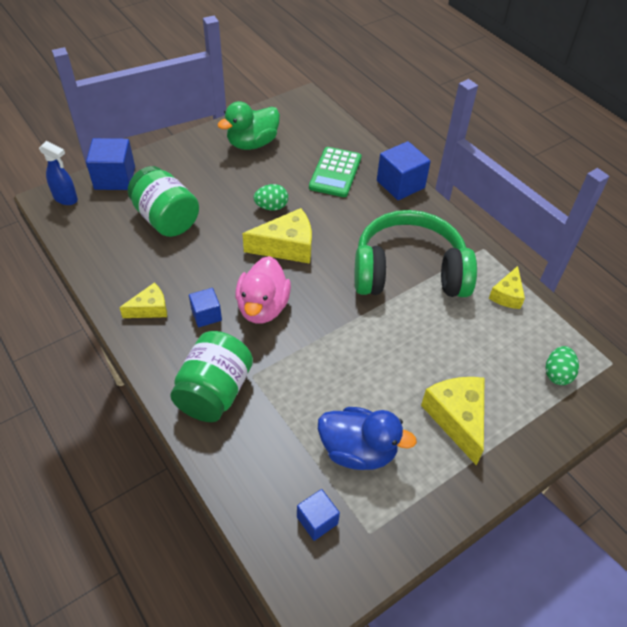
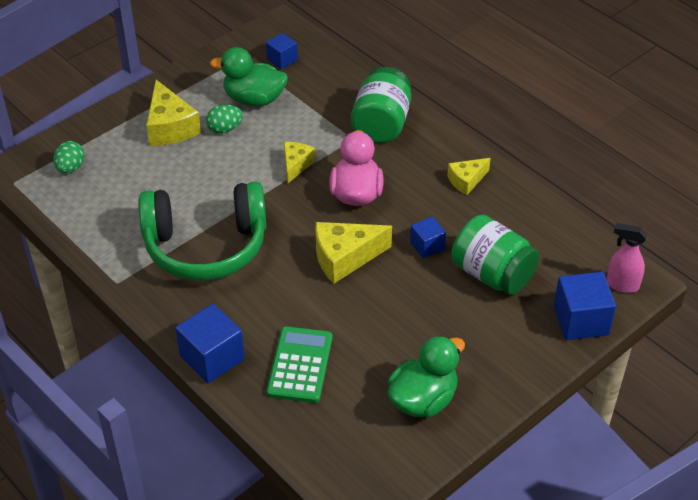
camera: 175 degrees right, 5 degrees down
(66, 199) = (622, 285): blue spray bottle -> pink spray bottle
(206, 315) = (409, 181): blue cube -> blue cube (427, 246)
(271, 207) = (373, 305): green egg -> green egg (224, 129)
(358, 450) = (254, 99): blue duck -> green duck
(507, 295) = (101, 233): yellow cheese -> yellow cheese (296, 165)

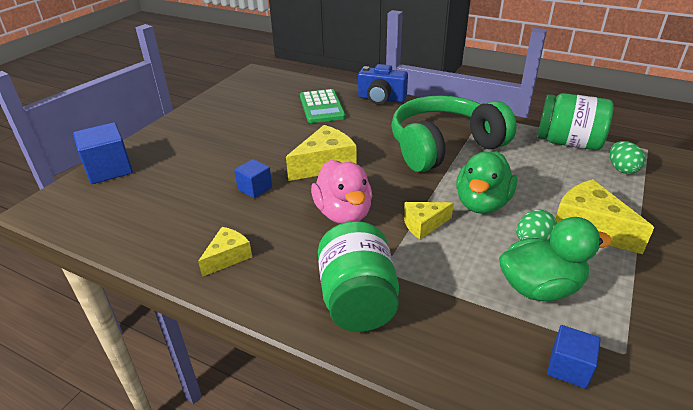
camera: 160 degrees right, 10 degrees down
(212, 358) = (381, 99): blue cube -> blue camera
(296, 165) = (423, 225): yellow cheese -> yellow cheese turned 75 degrees clockwise
(423, 400) = (231, 109): green duck -> green duck (482, 204)
(492, 274) = (189, 182): green jar -> green jar (568, 143)
(622, 285) = (62, 201): pink spray bottle -> none

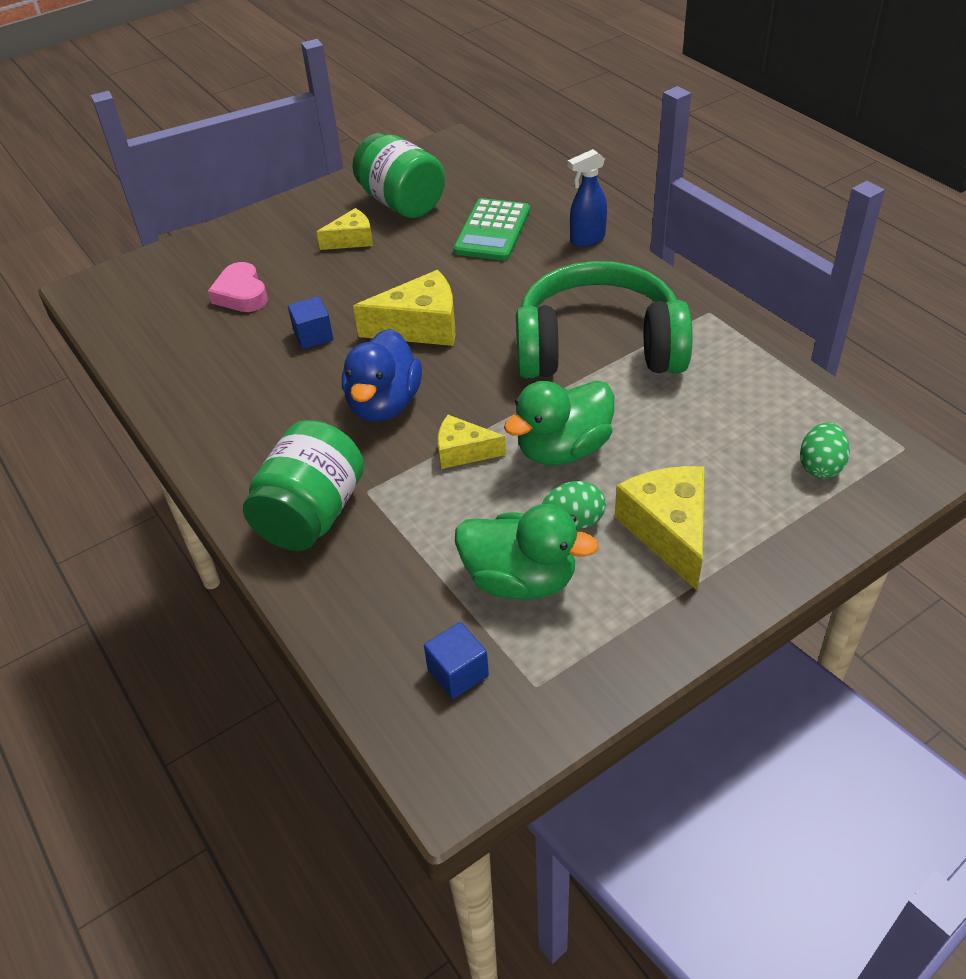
camera: 30 degrees right, 10 degrees up
(109, 169) = (179, 257): blue cube -> none
(178, 179) = (241, 294): none -> pink heart
(228, 257) = (223, 415): yellow cheese -> yellow cheese (352, 240)
(343, 213) = (384, 404): pink duck -> blue duck
(381, 99) = (587, 239): blue camera -> blue spray bottle
(568, 143) = (789, 398): green jar -> green jar (401, 202)

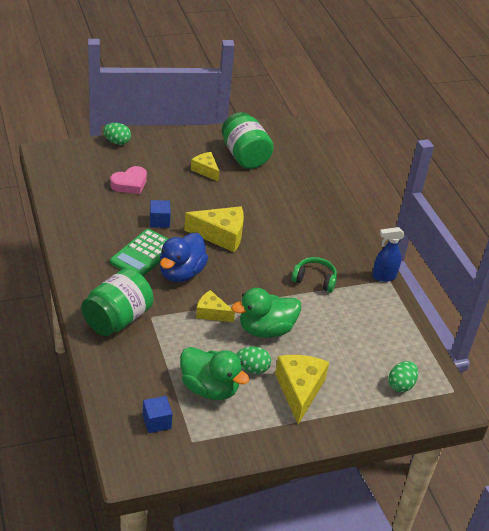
camera: 10 degrees right, 5 degrees down
(195, 240) = (117, 142): none -> green egg
(241, 294) = (130, 184): pink heart -> pink heart turned 120 degrees counterclockwise
(352, 240) = (205, 170): yellow cheese -> yellow cheese turned 120 degrees counterclockwise
(492, 231) = (289, 191): green calculator -> green calculator (143, 254)
(587, 239) = (342, 213): blue spray bottle -> blue spray bottle (383, 276)
(598, 347) = (314, 280): green headphones -> green headphones, size x0.44

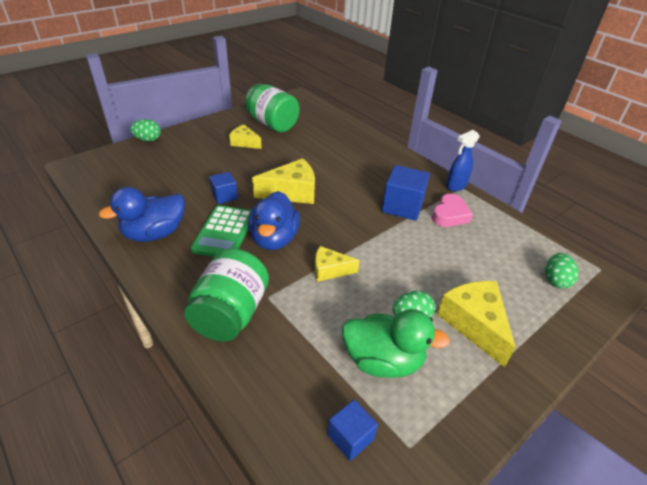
camera: 20 degrees left, 0 degrees up
(87, 238) = (154, 234): none -> blue duck
(130, 184) = (177, 171): pink heart -> pink heart (450, 215)
(266, 329) = (394, 269): green duck -> none
(314, 280) = (402, 206): green headphones -> blue cube

